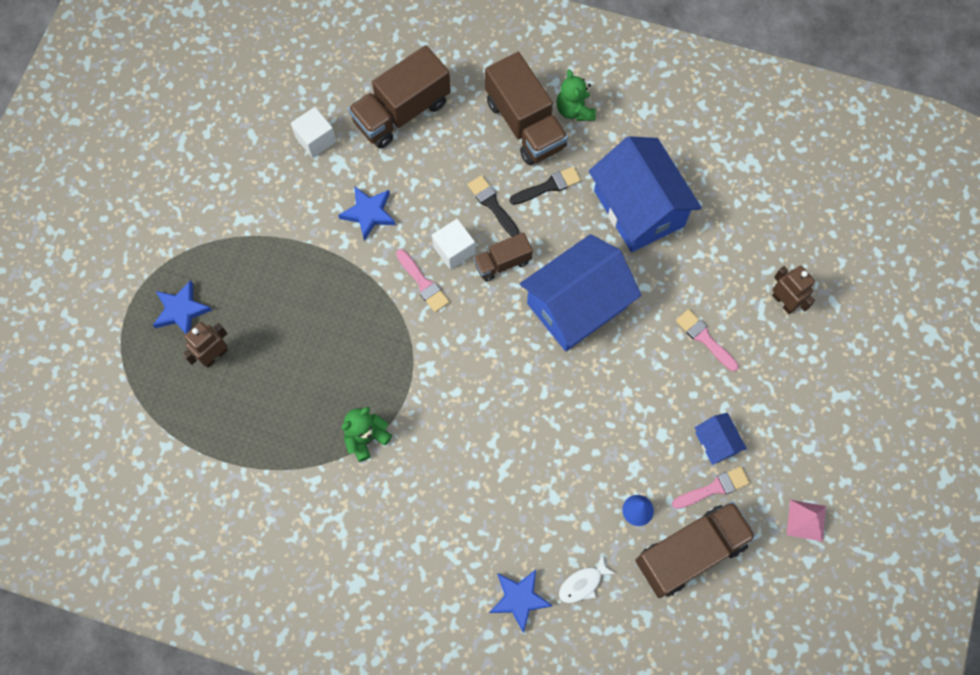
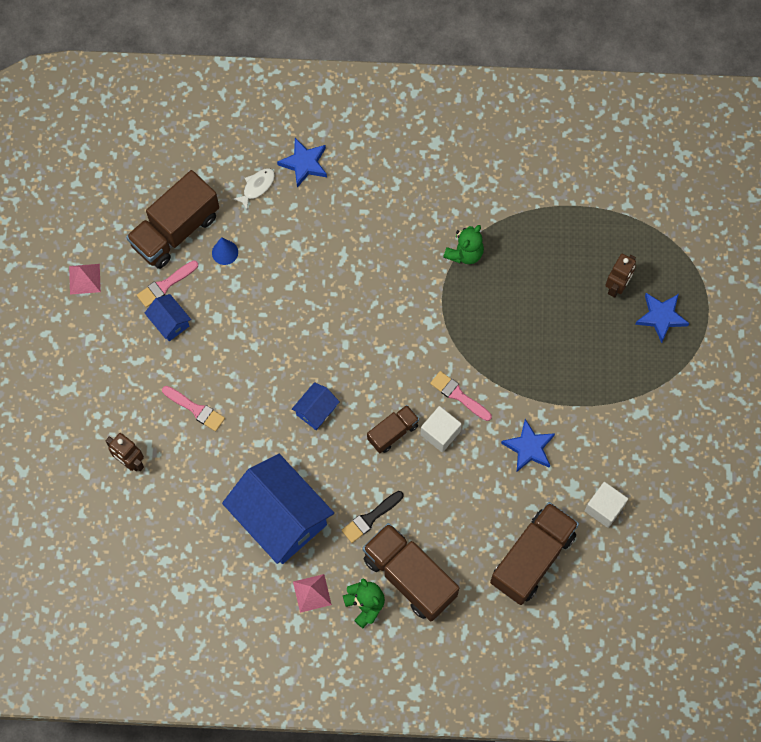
camera: 165 degrees right, 0 degrees up
(492, 204) = (418, 486): black brush -> none
(576, 305) = (316, 410): blue house -> blue house, size x0.44
(623, 133) = (312, 593): none -> pink pyramid

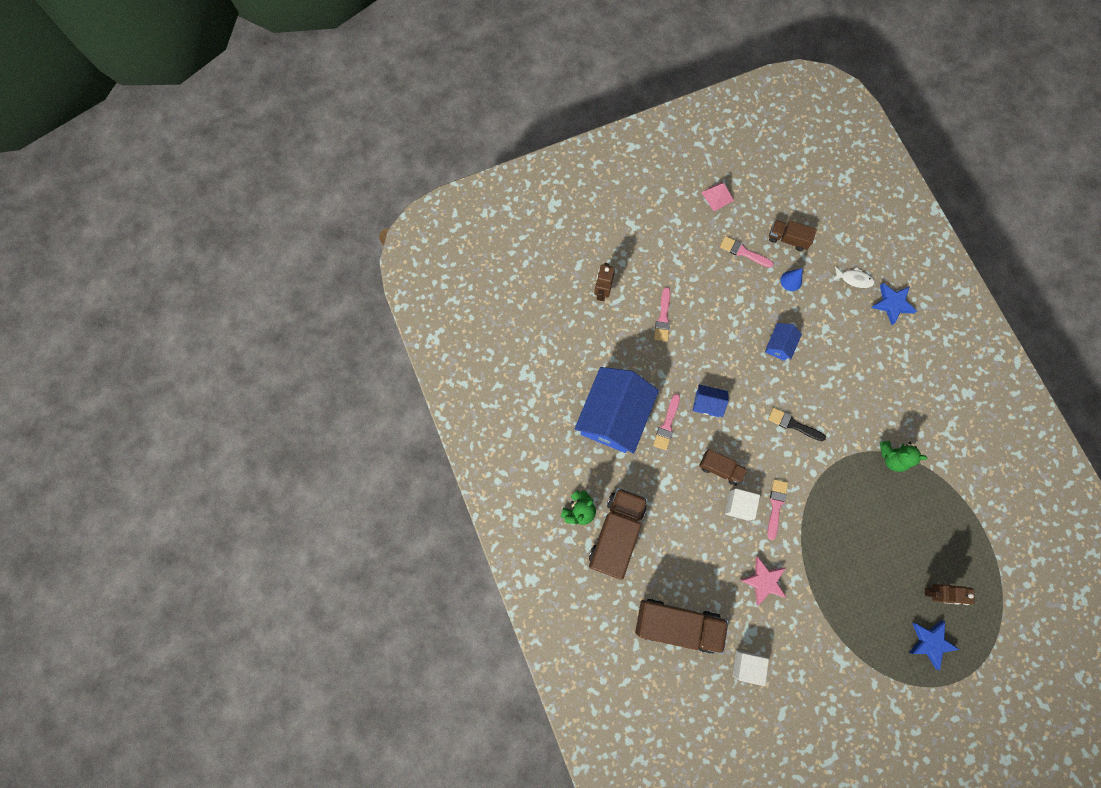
camera: 65 degrees right, 5 degrees up
(170, 322) = (717, 268): blue house -> blue house (779, 345)
(175, 230) = (787, 239): brown truck -> brown truck, size x0.54
(312, 593) = (569, 466): pink pyramid -> none
(318, 465) = (667, 425): none -> pink brush
(370, 518) = (646, 483): black brush -> black brush (793, 424)
(529, 448) = (763, 581): blue star -> pink star

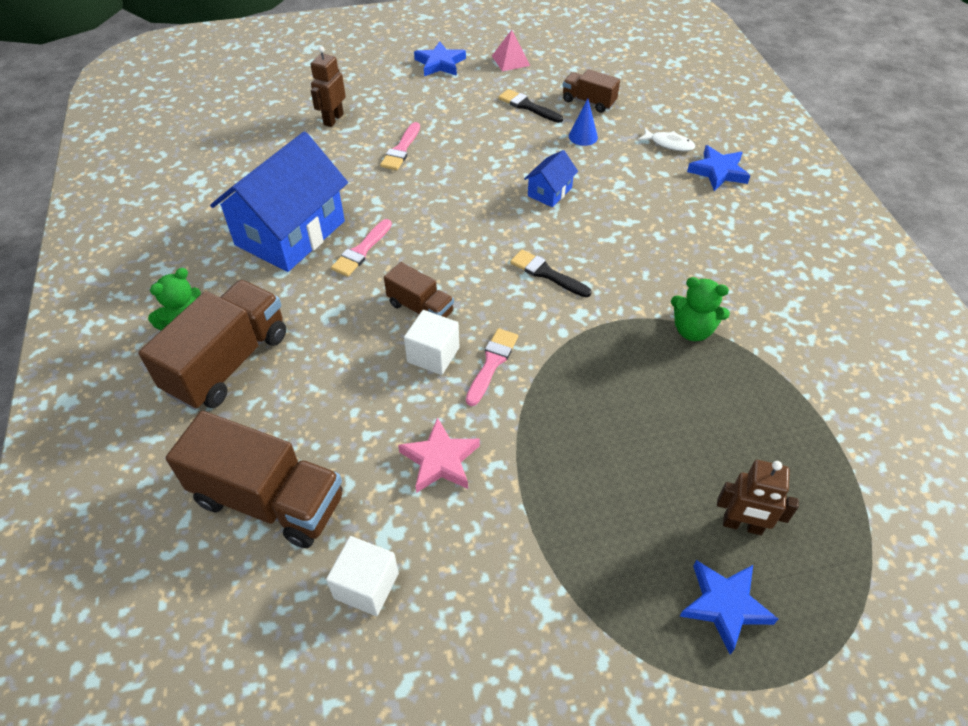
camera: 10 degrees right, 25 degrees down
(663, 209) = (440, 63): none -> blue star
(707, 404) = (428, 236): blue house -> none
(743, 252) = (527, 106): pink brush -> black brush

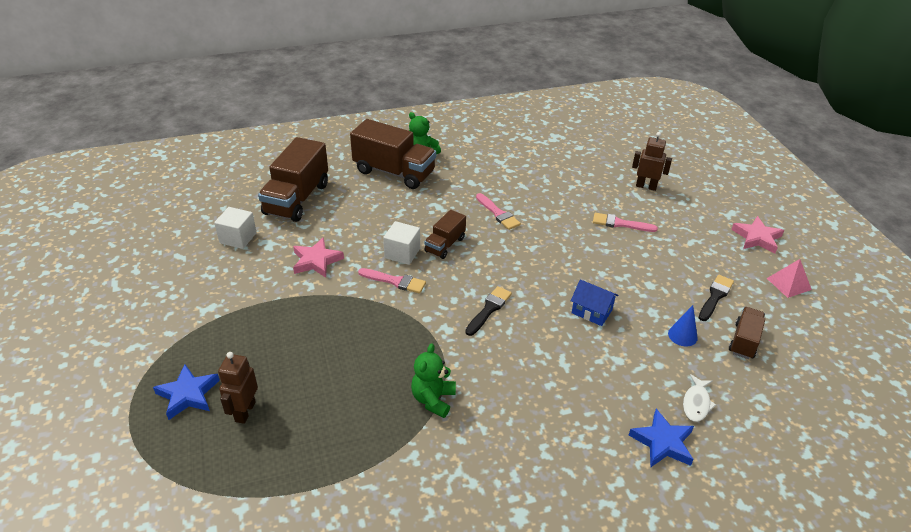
camera: 85 degrees right, 10 degrees down
(290, 233) = (510, 181): blue house -> none
(361, 251) = (498, 213): pink brush -> pink brush turned 150 degrees counterclockwise
(440, 63) = (757, 238): blue star -> pink star

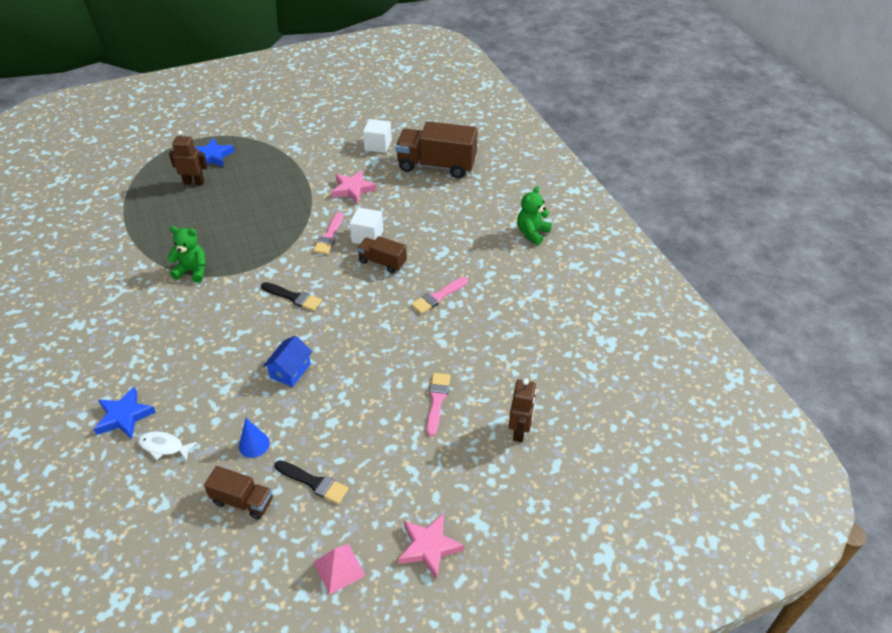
camera: 85 degrees right, 5 degrees up
(394, 172) = (493, 218): brown truck -> none

